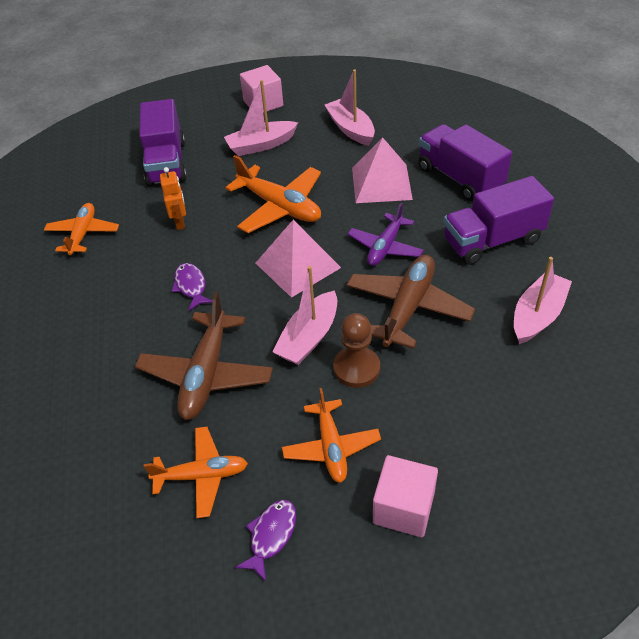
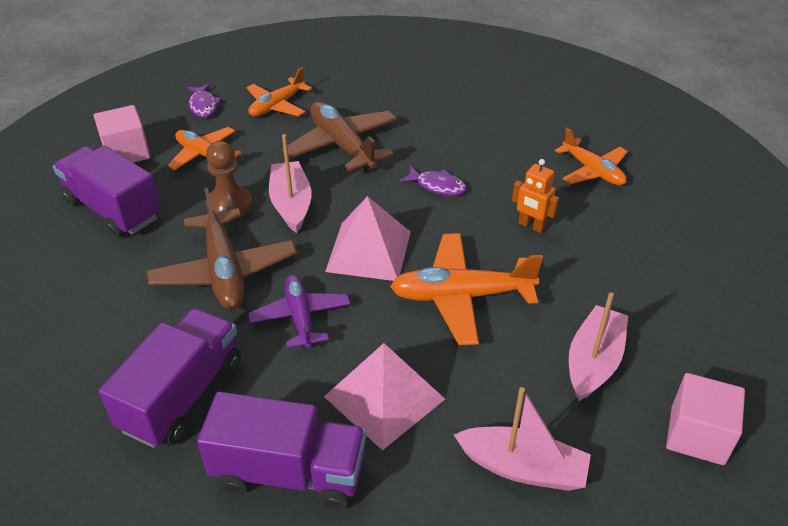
camera: 135 degrees right, 5 degrees down
(166, 163) = (650, 273): purple truck -> purple truck (113, 209)
(537, 315) = (84, 333): pink boat -> none

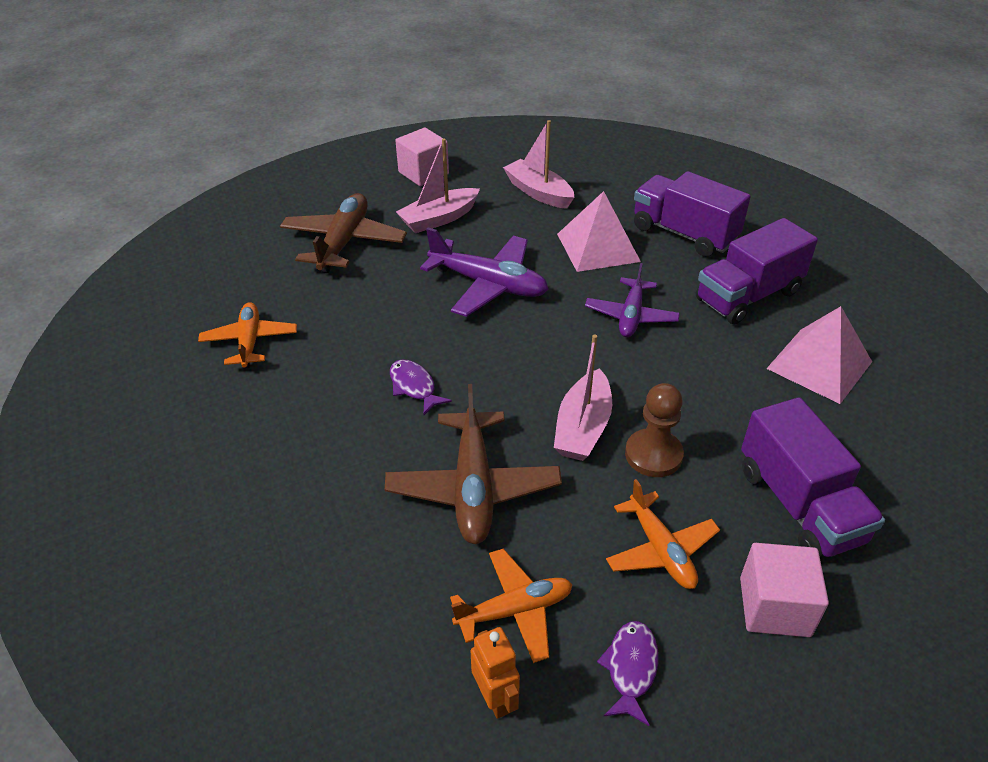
camera: 150 degrees left, 0 degrees up
(224, 271) = (684, 379): brown plane -> brown plane (344, 242)
(369, 251) = (536, 347): pink pyramid -> pink pyramid (819, 365)
(461, 296) = (488, 285): orange plane -> purple plane
(531, 226) = (372, 314): orange robot -> orange robot (495, 698)

